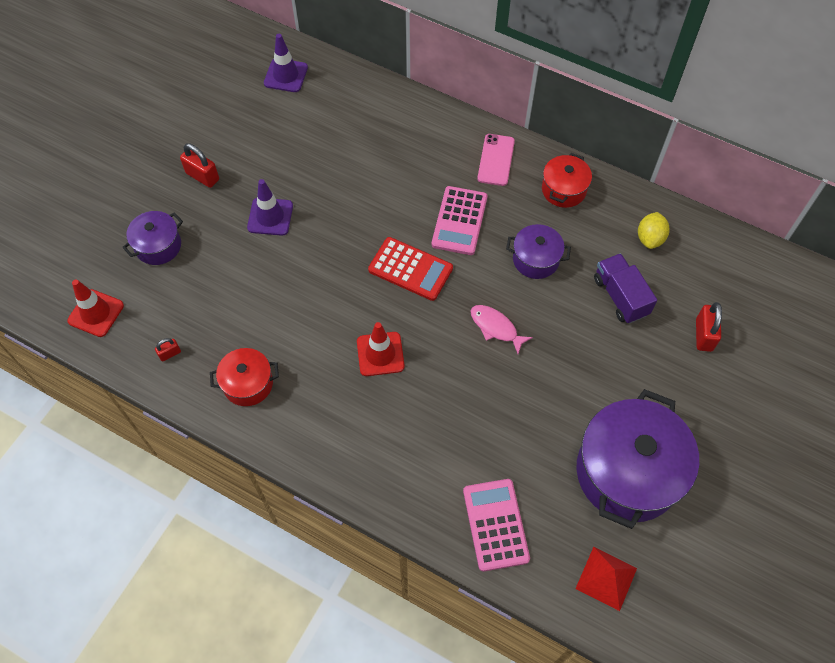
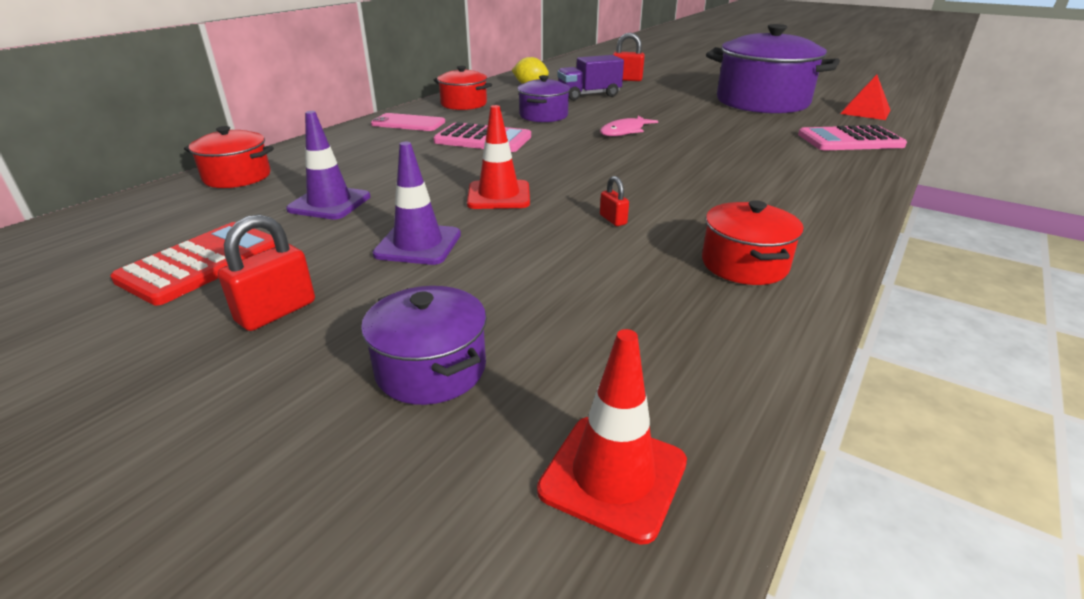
camera: 85 degrees left, 30 degrees down
(170, 354) = (708, 346): red padlock -> red padlock (613, 220)
(286, 75) = (119, 229): purple traffic cone -> purple traffic cone (329, 203)
(364, 95) = (237, 177): none -> red pot
(380, 354) = (668, 179): red traffic cone -> red traffic cone (499, 195)
(410, 269) = (544, 162): red calculator -> red calculator (202, 263)

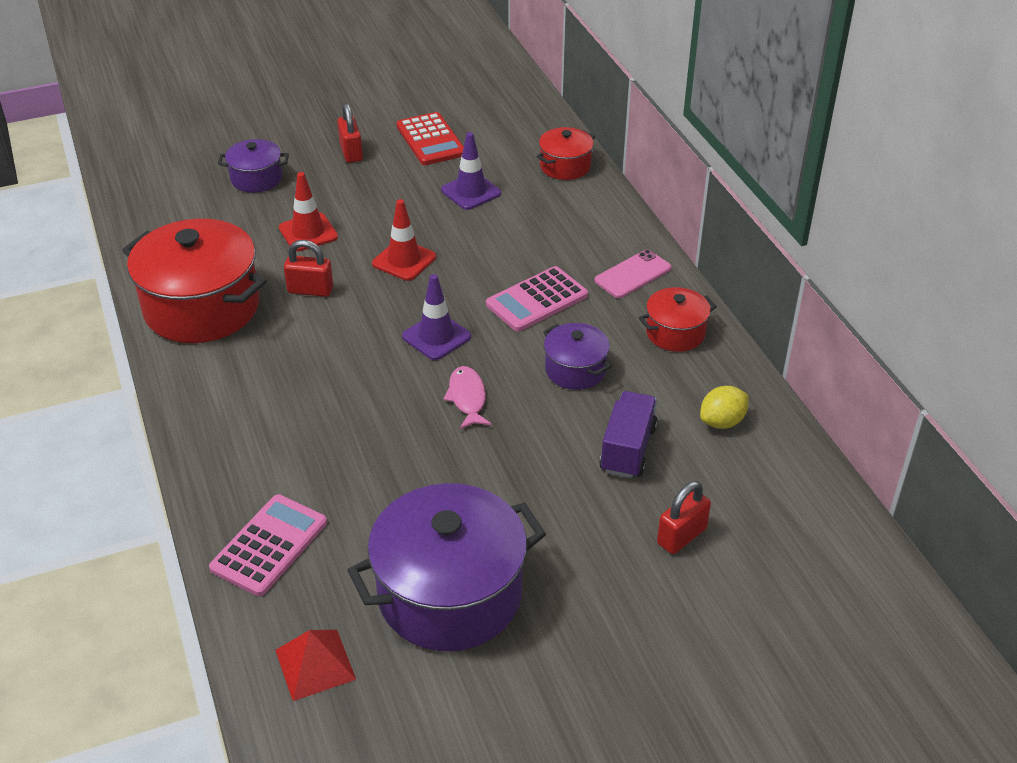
camera: 125 degrees right, 10 degrees up
(418, 244) = (370, 207): purple traffic cone -> purple traffic cone (436, 337)
(613, 220) = (310, 290): red padlock -> red padlock, size x1.77
(613, 476) = (154, 195): red traffic cone -> red traffic cone (308, 232)
(744, 264) = (202, 307): red pot -> red pot, size x1.99

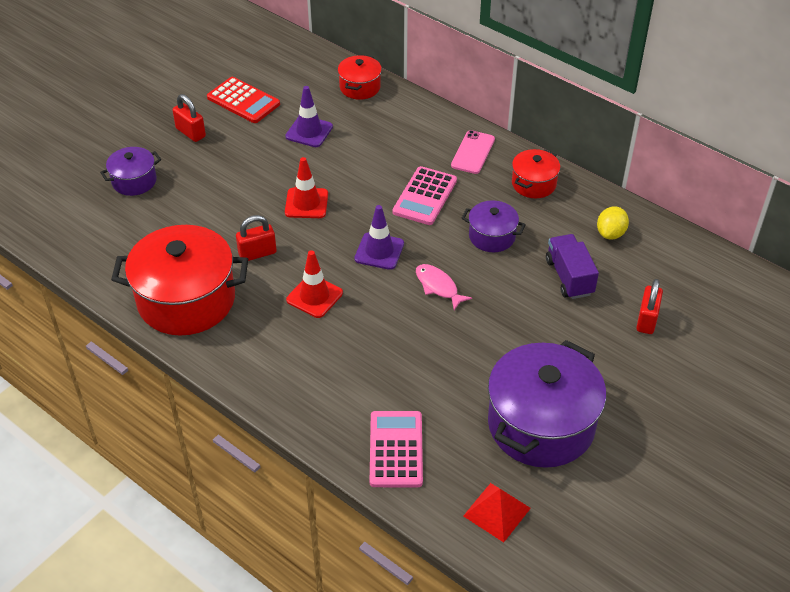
camera: 30 degrees left, 5 degrees up
(308, 232) = (215, 209): red traffic cone -> red traffic cone (314, 296)

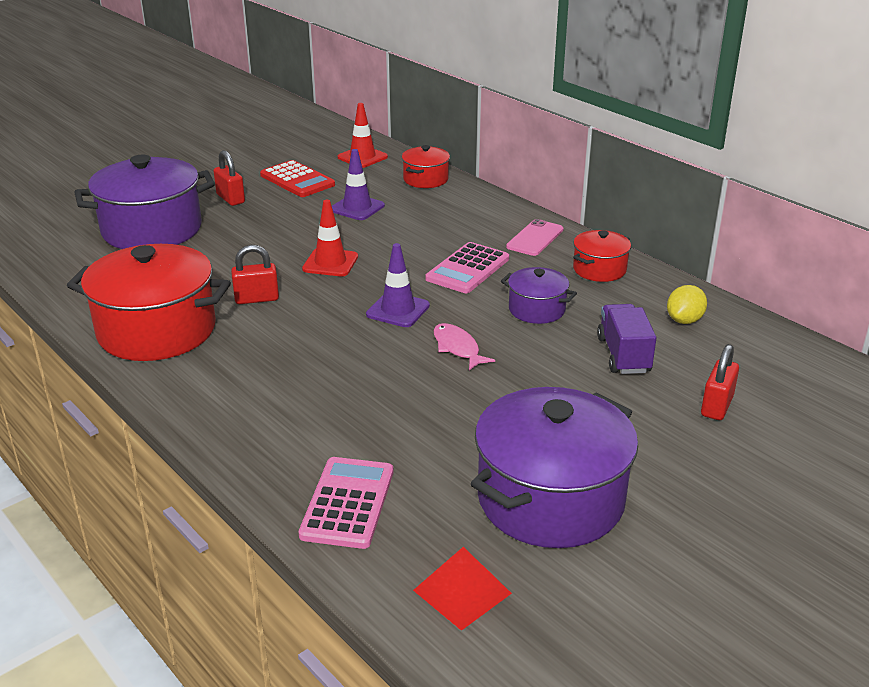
camera: 10 degrees right, 15 degrees down
(134, 181) = (152, 230): purple pot -> purple pot, size x1.99
(314, 296) = (306, 342): red traffic cone -> red traffic cone (362, 157)

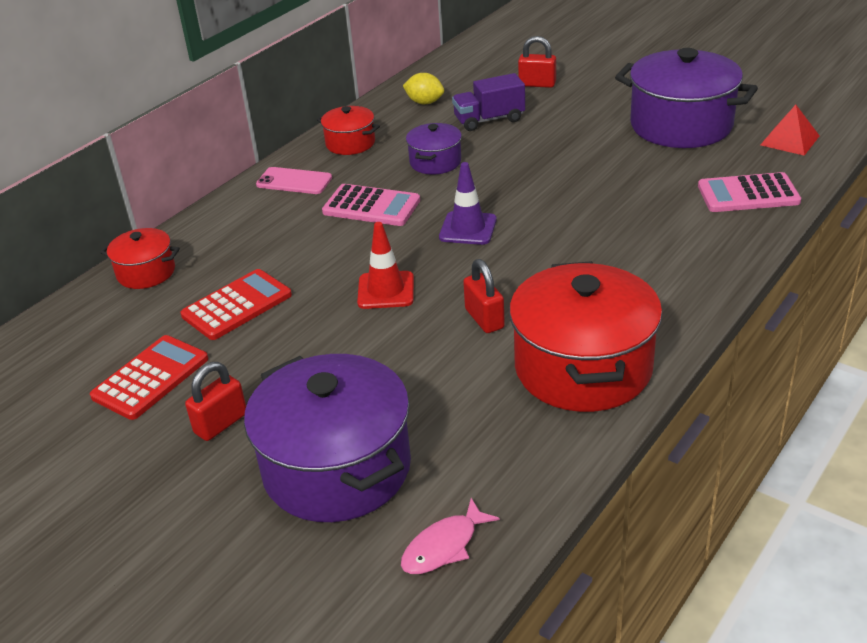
camera: 100 degrees left, 5 degrees up
(357, 208) = (237, 305): purple traffic cone -> red calculator
(362, 157) = (68, 339): red traffic cone -> none
(457, 348) = (517, 187): pink fish -> pink fish (444, 546)

